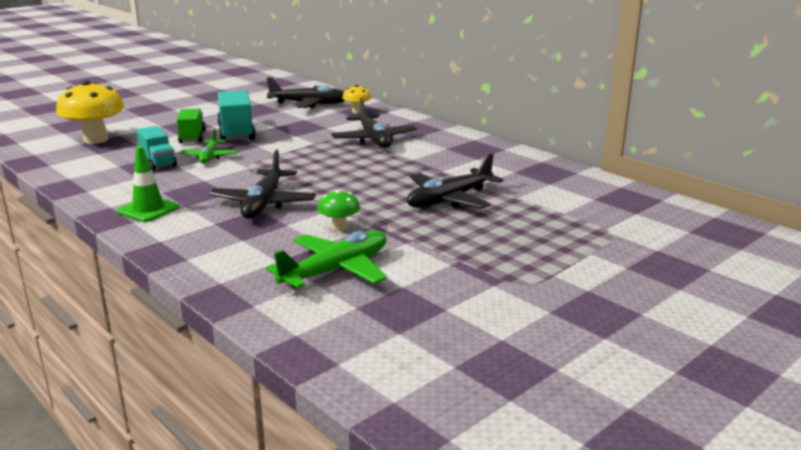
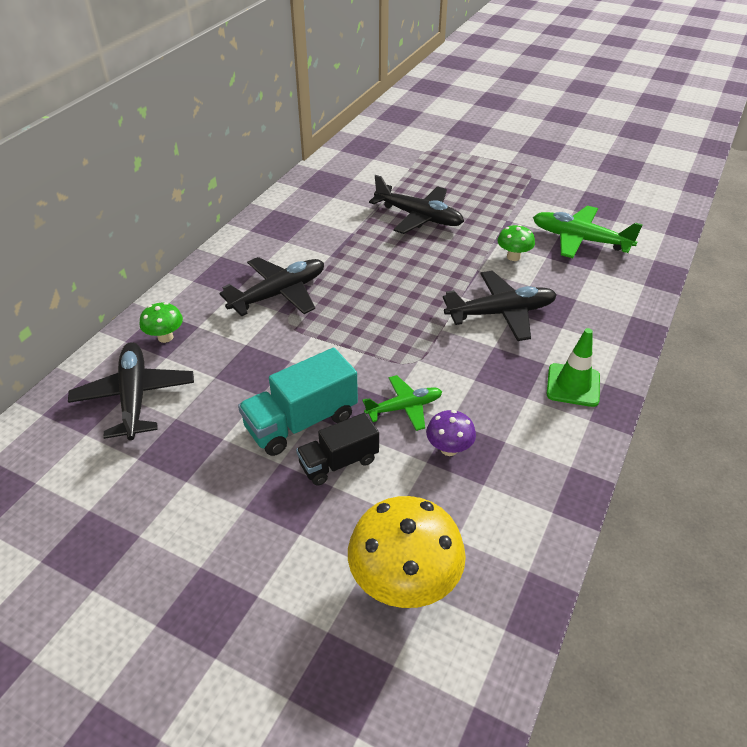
camera: 110 degrees left, 20 degrees up
(158, 162) = (449, 449): turquoise truck -> purple mushroom
(192, 137) = (338, 462): green truck -> black truck
(357, 112) = (165, 337): yellow mushroom -> green mushroom

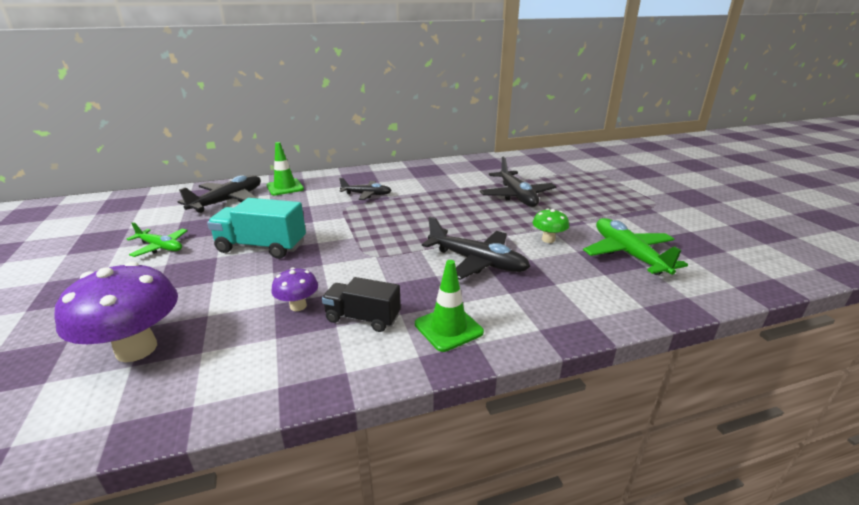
camera: 45 degrees right, 15 degrees down
(165, 337) = (285, 187): green mushroom -> green traffic cone
(279, 294) = (366, 194): black plane -> black plane, size x0.62
(338, 462) = (237, 273): black truck -> black truck (363, 318)
(404, 407) = (319, 272): green plane -> green plane (160, 247)
(404, 582) = (136, 349): yellow mushroom -> purple mushroom

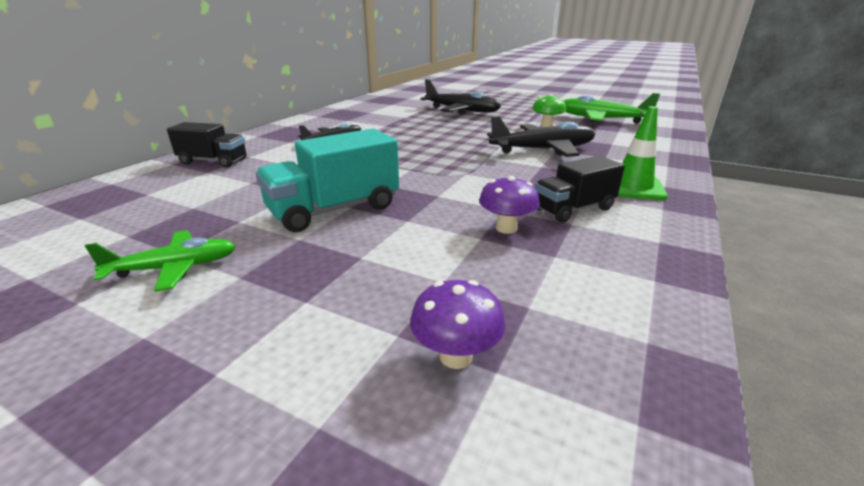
camera: 45 degrees left, 0 degrees up
(136, 349) = (456, 356): purple mushroom -> purple mushroom, size x0.51
(228, 201) = (156, 194): black plane -> none
(285, 187) = (213, 161): green traffic cone -> black truck

